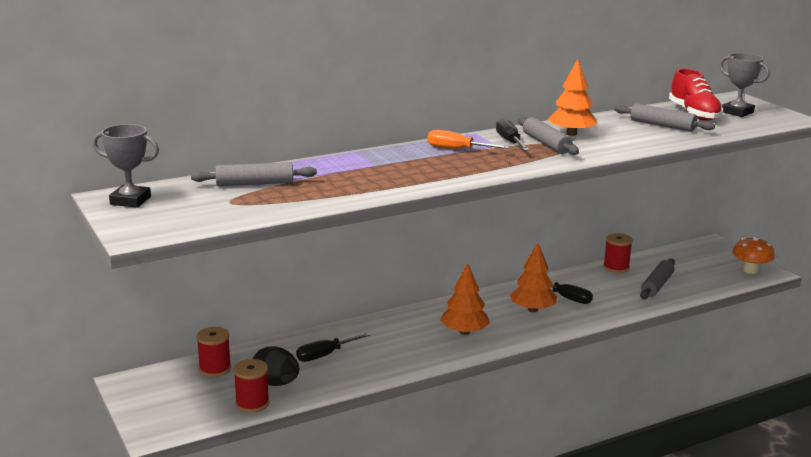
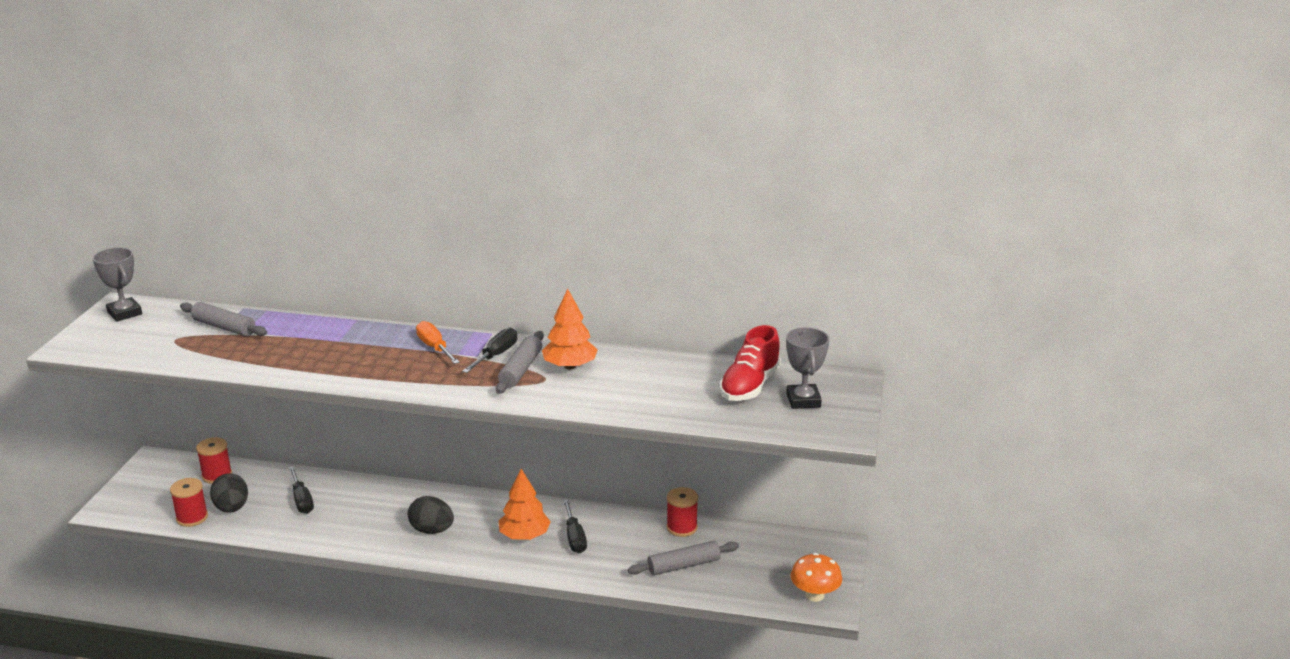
camera: 40 degrees right, 5 degrees up
(325, 355) = (302, 500): black screwdriver -> black screwdriver turned 120 degrees counterclockwise
(464, 332) = (432, 530): orange tree -> black egg
(662, 125) = (680, 388): grey rolling pin -> none

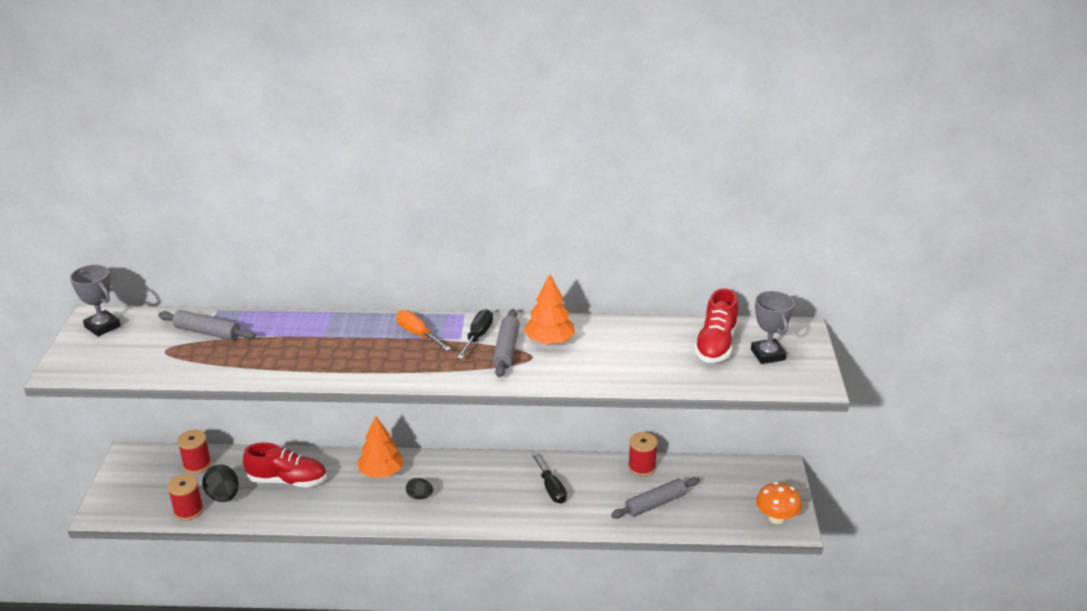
camera: 10 degrees left, 5 degrees up
(302, 500) = (287, 480): black screwdriver -> red shoe
(432, 530) = (419, 496): black egg -> black egg, size x0.62
(524, 536) = (505, 492): orange tree -> orange tree (381, 472)

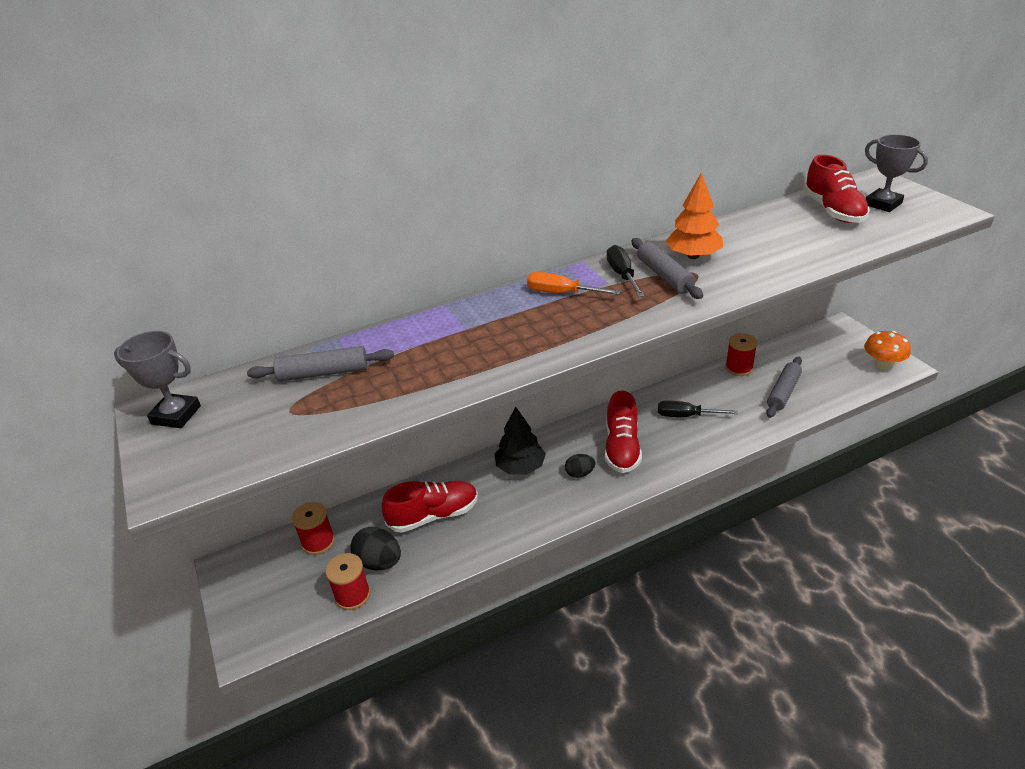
camera: 25 degrees left, 5 degrees up
(381, 472) = (520, 467): orange tree -> black tree
(472, 491) = (622, 448): none -> red shoe
(550, 488) = (686, 416): black screwdriver -> black screwdriver turned 150 degrees clockwise

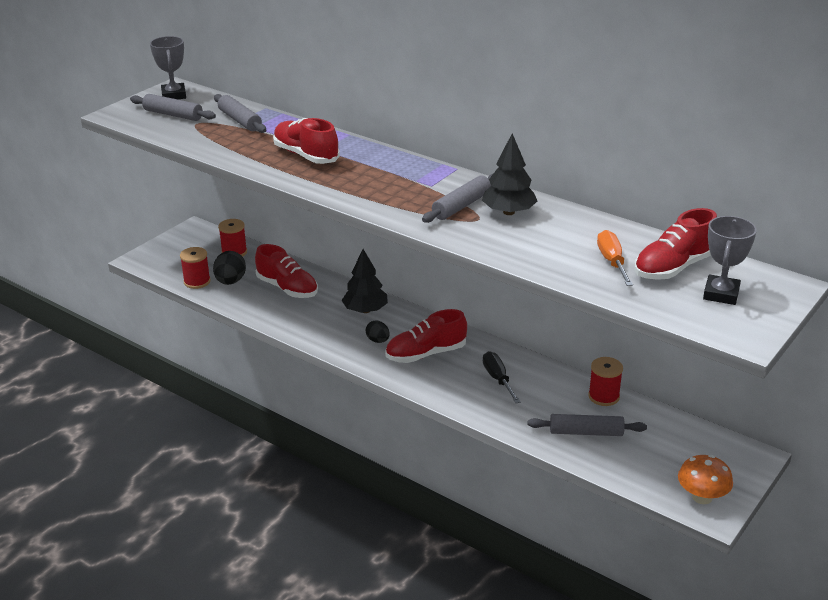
camera: 60 degrees right, 5 degrees down
(239, 427) = (173, 115): none -> grey rolling pin
(470, 343) = (306, 155): none -> red shoe
(562, 293) = (399, 171): orange screwdriver -> orange screwdriver (612, 262)
(622, 275) = (448, 189): black screwdriver -> none
(693, 256) = (508, 212): orange tree -> black tree

